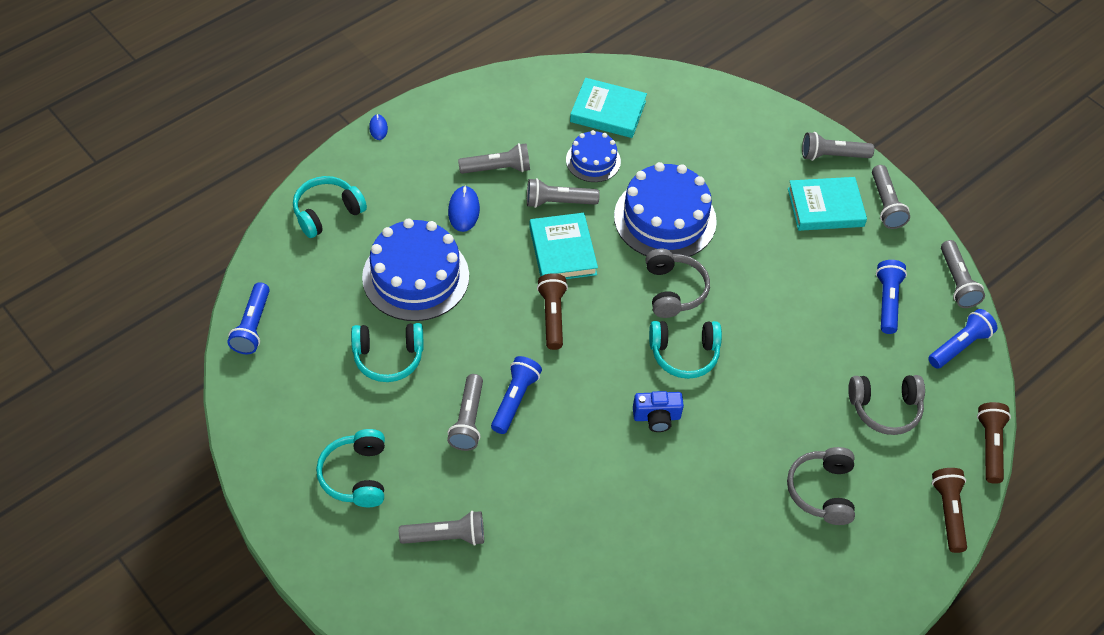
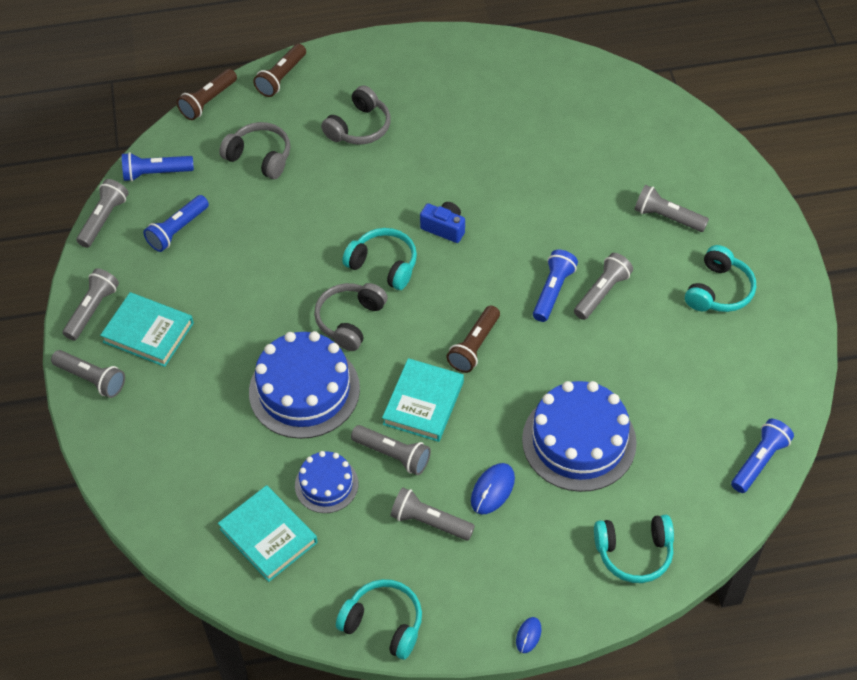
camera: 145 degrees left, 0 degrees up
(388, 357) = (644, 375): turquoise headphones -> turquoise headphones (383, 623)
(514, 400) = (553, 291): blue flashlight -> blue flashlight turned 150 degrees clockwise

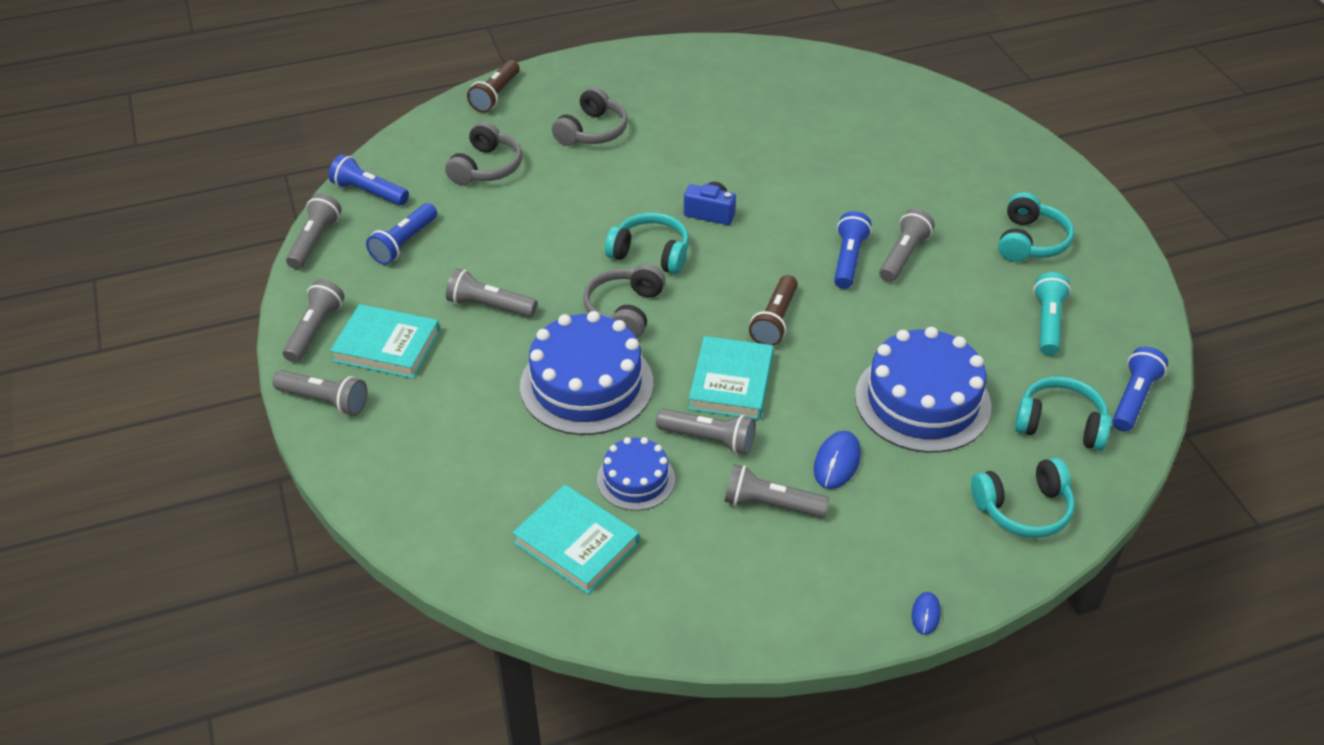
camera: 10 degrees left, 10 degrees down
(156, 173) = (369, 192): blue flashlight -> blue flashlight turned 45 degrees clockwise
(208, 101) = (417, 123): brown flashlight -> none
(260, 157) = (486, 167): grey headphones -> grey headphones turned 90 degrees clockwise
(383, 623) = (743, 623): turquoise headphones -> turquoise headphones (1060, 424)
(667, 217) = (952, 181): grey flashlight -> grey flashlight (489, 306)
(708, 377) = (1047, 323): none -> turquoise flashlight

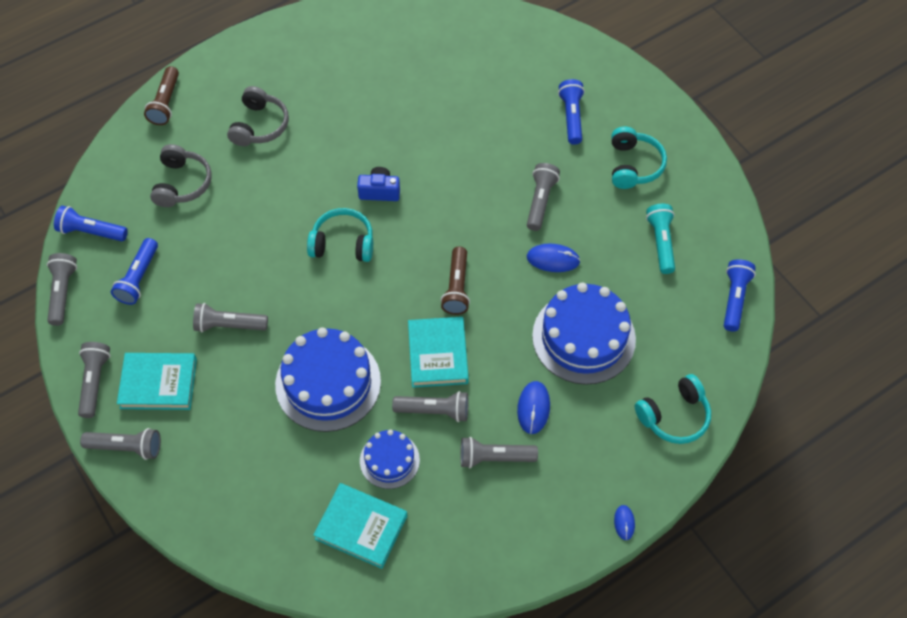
camera: 15 degrees left, 15 degrees up
(625, 310) = (338, 304): grey headphones -> none
(848, 260) = (499, 215): blue flashlight -> blue flashlight (571, 117)
(904, 315) = (553, 259): none -> blue mouse
(1060, 424) = (686, 335): turquoise headphones -> none

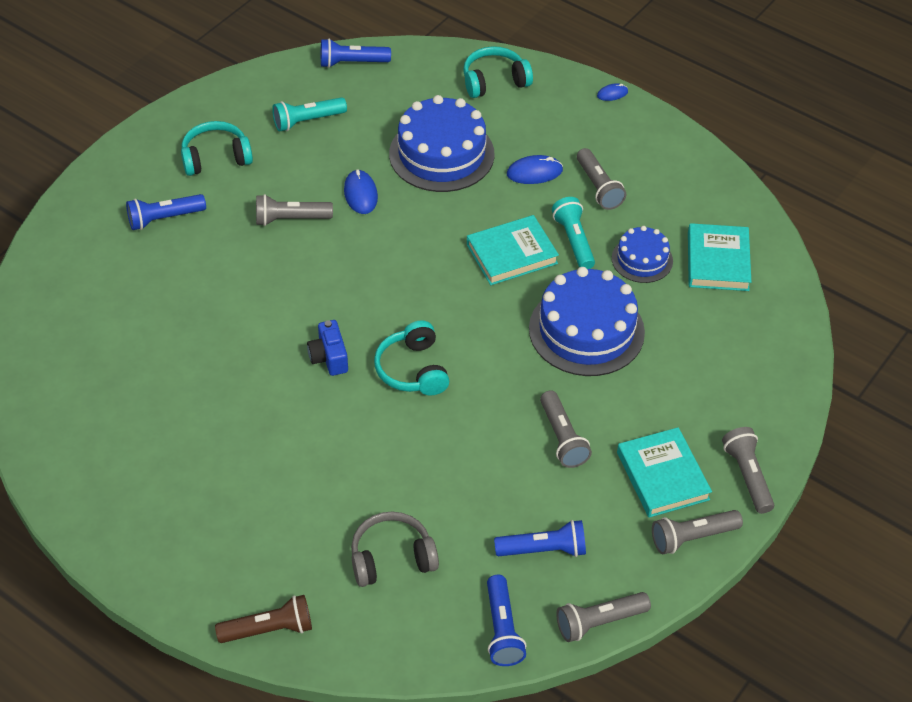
camera: 110 degrees left, 10 degrees down
(259, 125) = (272, 507): grey headphones -> none
(434, 411) = (574, 241): grey flashlight -> turquoise flashlight
(457, 287) = (427, 259): brown flashlight -> none
(674, 416) = (494, 81): turquoise headphones -> turquoise headphones turned 60 degrees counterclockwise

